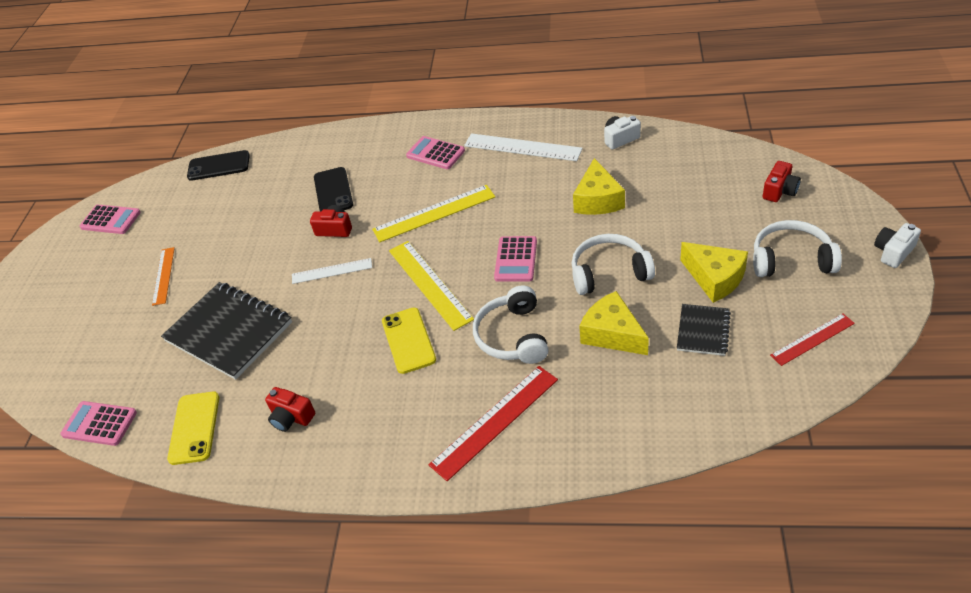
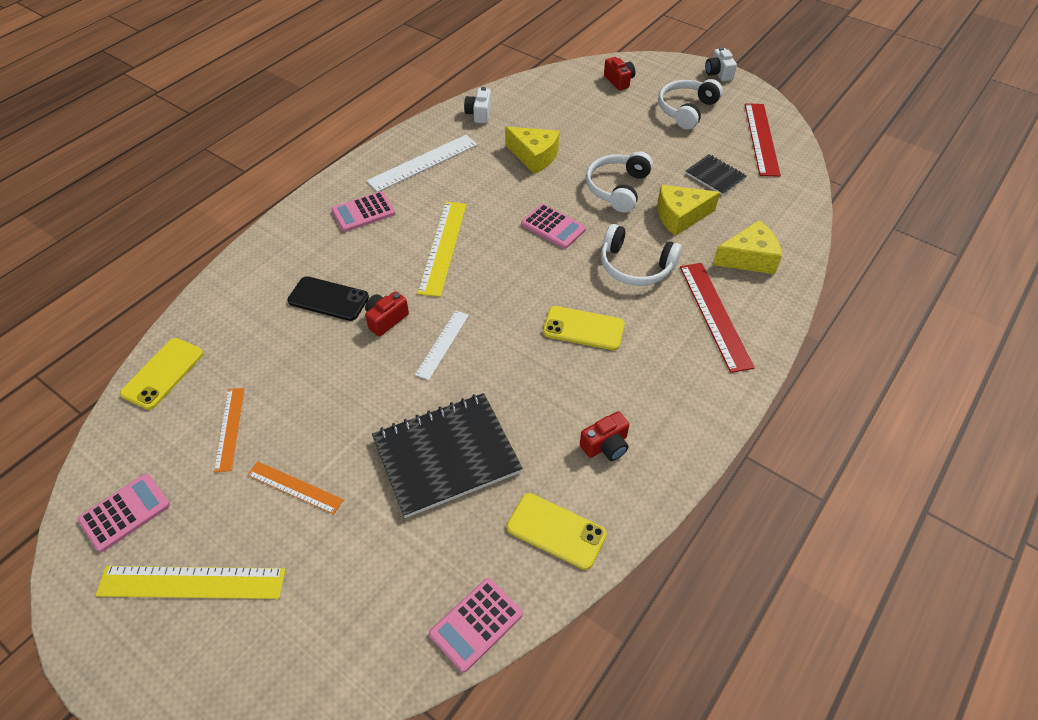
camera: 65 degrees left, 5 degrees up
(193, 220) = (230, 428): none -> orange ruler
(219, 166) = (163, 373): black phone -> yellow phone
(429, 284) = (529, 287): yellow ruler -> yellow ruler (191, 583)
(714, 278) = (672, 147): yellow cheese -> yellow cheese (749, 258)
(812, 339) = (761, 139): red ruler -> red ruler, size x1.62

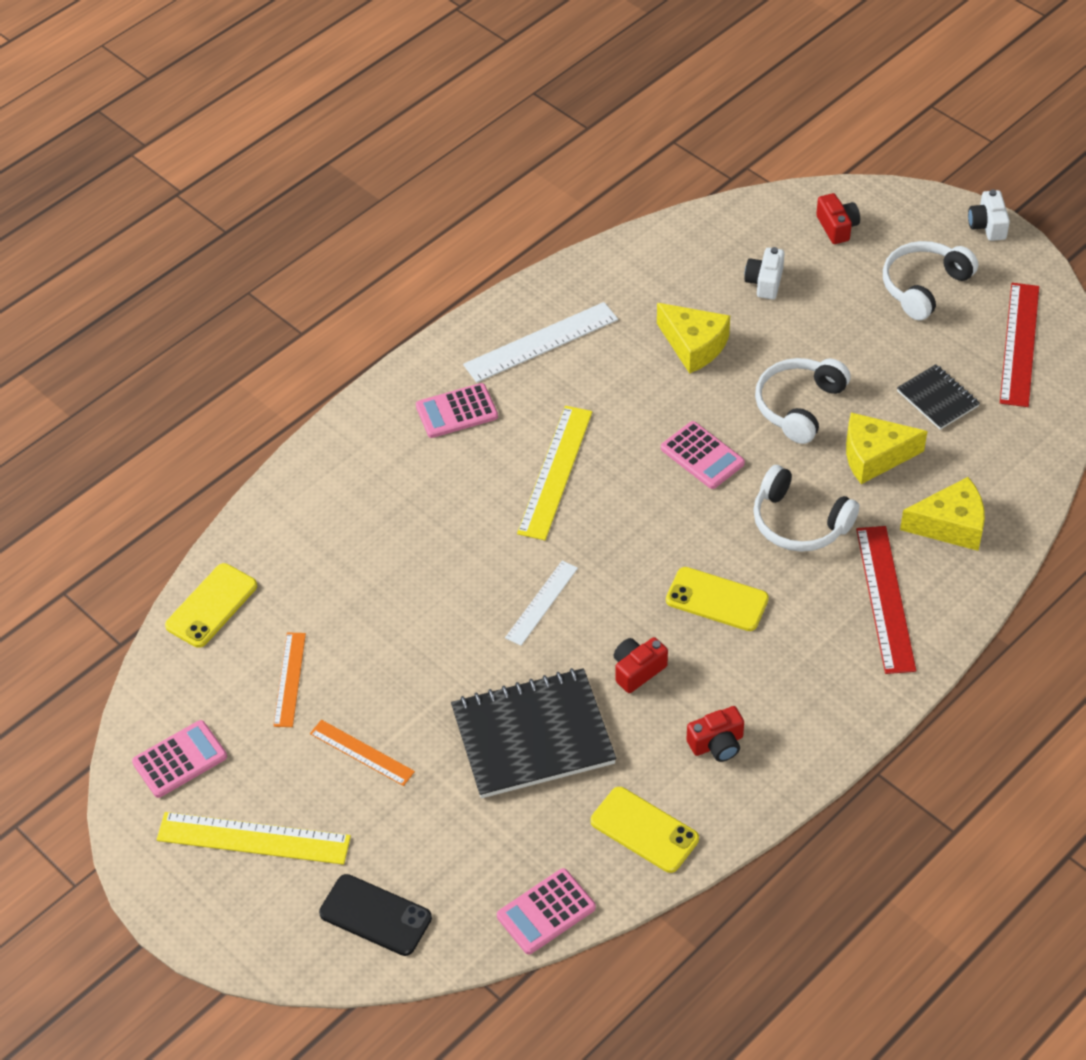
camera: 10 degrees right, 0 degrees up
(328, 299) = (407, 530): black phone -> black phone (375, 915)
(386, 319) = (475, 564): red camera -> red camera (637, 670)
(479, 114) = (627, 268): white camera -> white camera (764, 282)

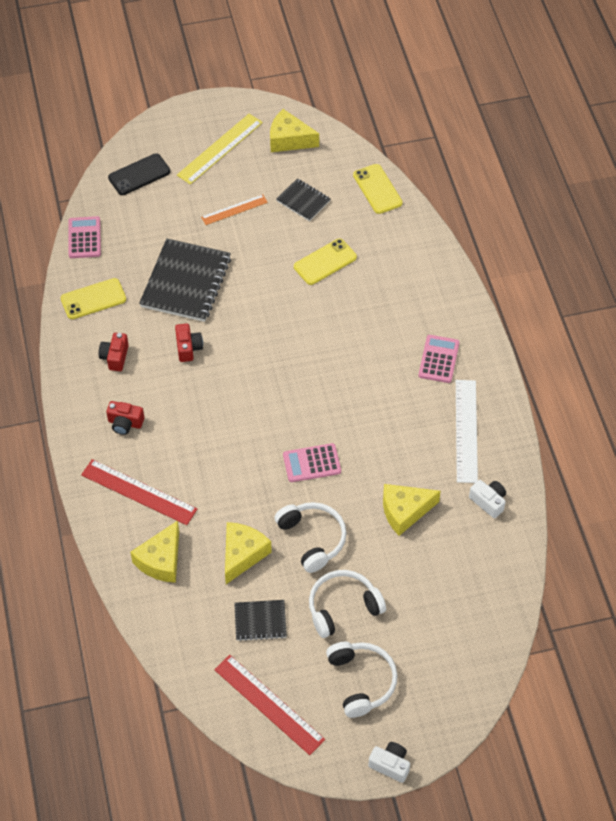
camera: 120 degrees right, 5 degrees up
(180, 759) = (289, 140): pink calculator -> yellow cheese
(290, 679) = (303, 201): orange ruler -> black notebook
(542, 603) = (267, 329): white ruler -> none
(555, 472) = (355, 383): yellow ruler -> none
(717, 599) = (204, 410): yellow phone -> yellow phone (325, 262)
(764, 282) = (432, 586): white camera -> white camera (488, 502)
(799, 522) = (224, 483): white headphones -> white headphones (343, 607)
(837, 227) = (454, 664): red camera -> red camera (125, 423)

